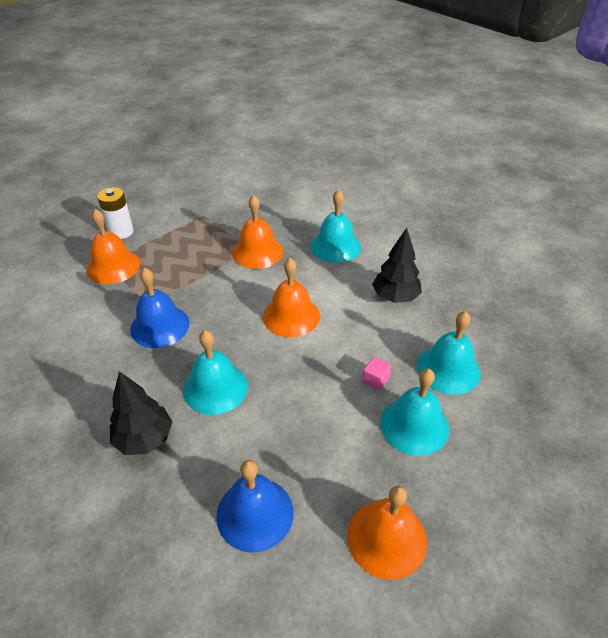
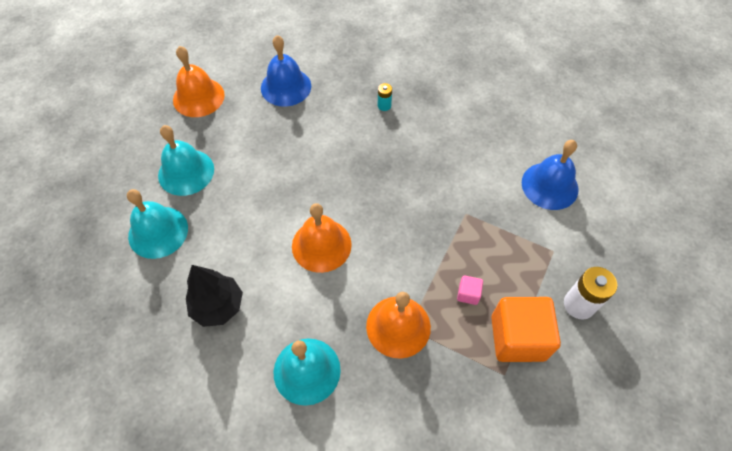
camera: 160 degrees right, 15 degrees up
(113, 266) = (540, 249): orange bell -> none
(144, 439) = (384, 105): black tree -> turquoise battery
(160, 326) = (439, 195): blue bell -> blue bell (549, 185)
(179, 227) = (518, 338): none -> orange cube
(215, 388) = (355, 155): turquoise bell -> none
(375, 380) = (223, 201): pink cube -> pink cube (468, 294)

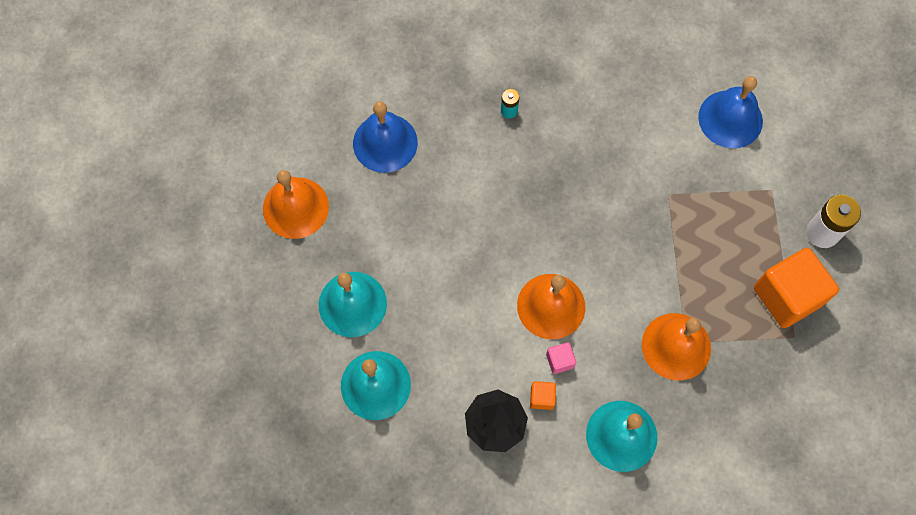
camera: 30 degrees left, 10 degrees up
(266, 306) = (542, 398): none -> orange cube
(468, 294) = (719, 278): pink cube -> pink cube (560, 361)

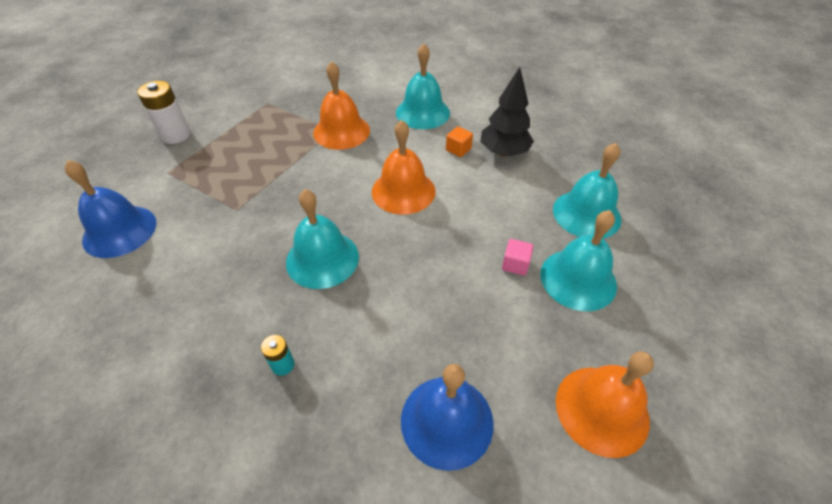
camera: 145 degrees left, 20 degrees down
(556, 196) = (322, 259): none -> turquoise bell
(560, 361) = (427, 160): pink cube -> pink cube (515, 264)
(787, 296) = (243, 120): orange cube -> none

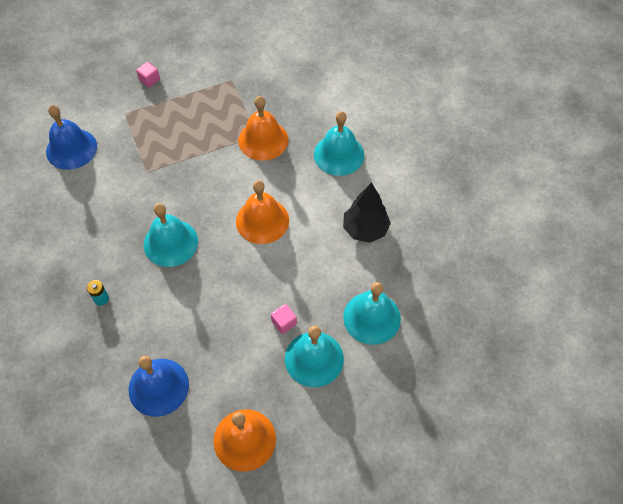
camera: 35 degrees right, 10 degrees up
(176, 135) = (149, 80): white battery -> pink cube
(458, 149) = (333, 207): orange cube -> none

